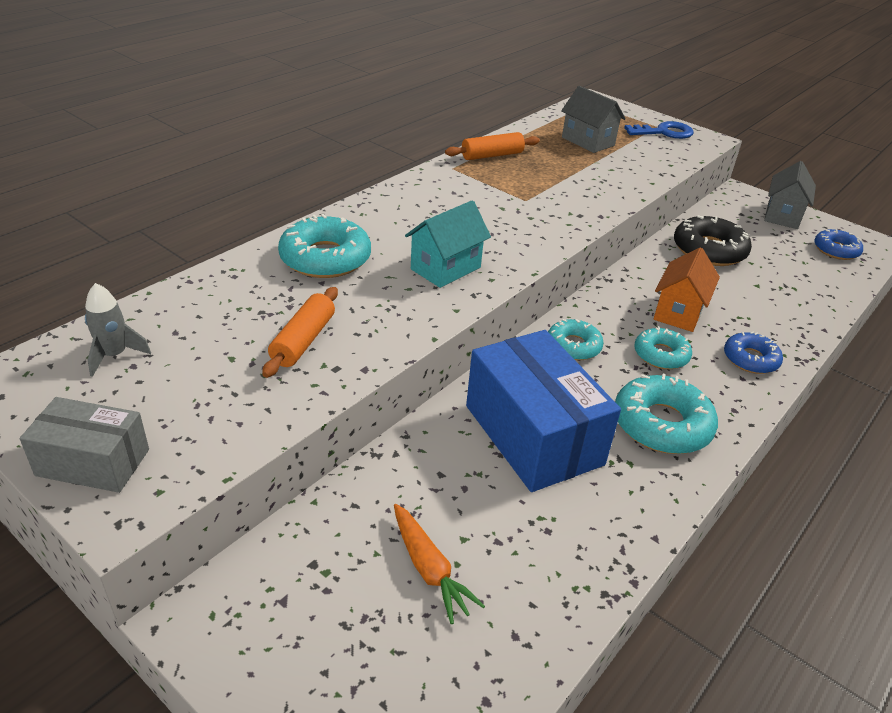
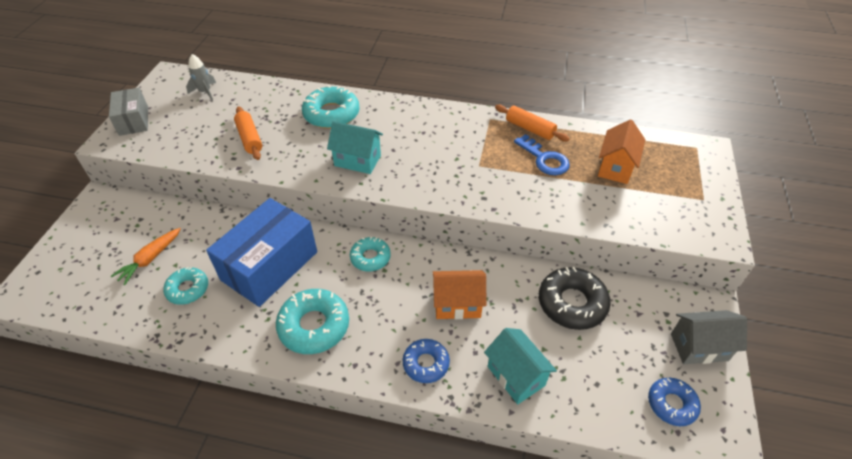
camera: 65 degrees right, 10 degrees up
(303, 341) = (249, 138): orange rolling pin -> orange rolling pin turned 75 degrees clockwise
(588, 141) = (615, 167): grey house -> orange house
(661, 355) = (393, 307): turquoise donut -> turquoise donut (188, 289)
(664, 132) = (696, 207): blue key -> blue key (544, 159)
(784, 311) = (516, 376): none -> turquoise house

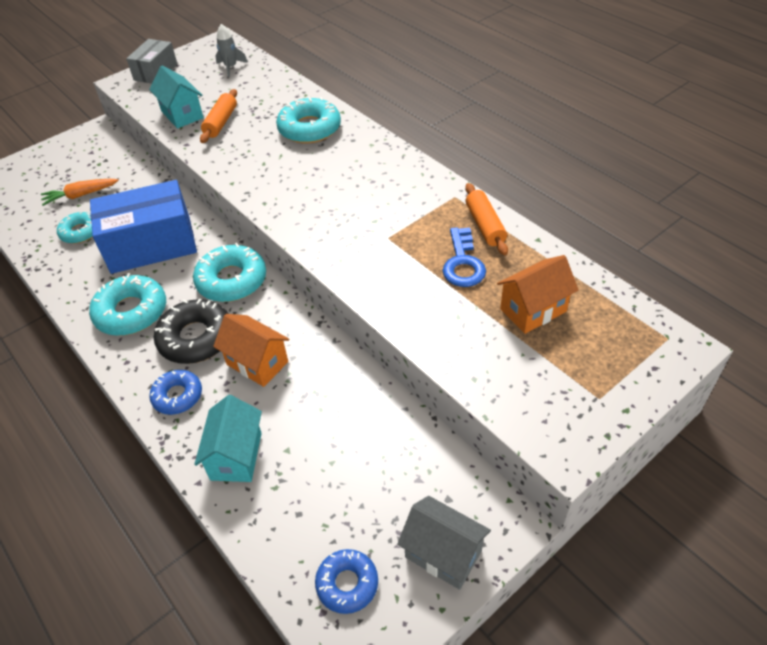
camera: 40 degrees right, 0 degrees up
(357, 160) = (284, 181): turquoise house -> turquoise house (182, 114)
(370, 258) = (232, 280): turquoise donut -> turquoise donut, size x1.61
(572, 303) = (361, 427): black donut -> black donut (196, 338)

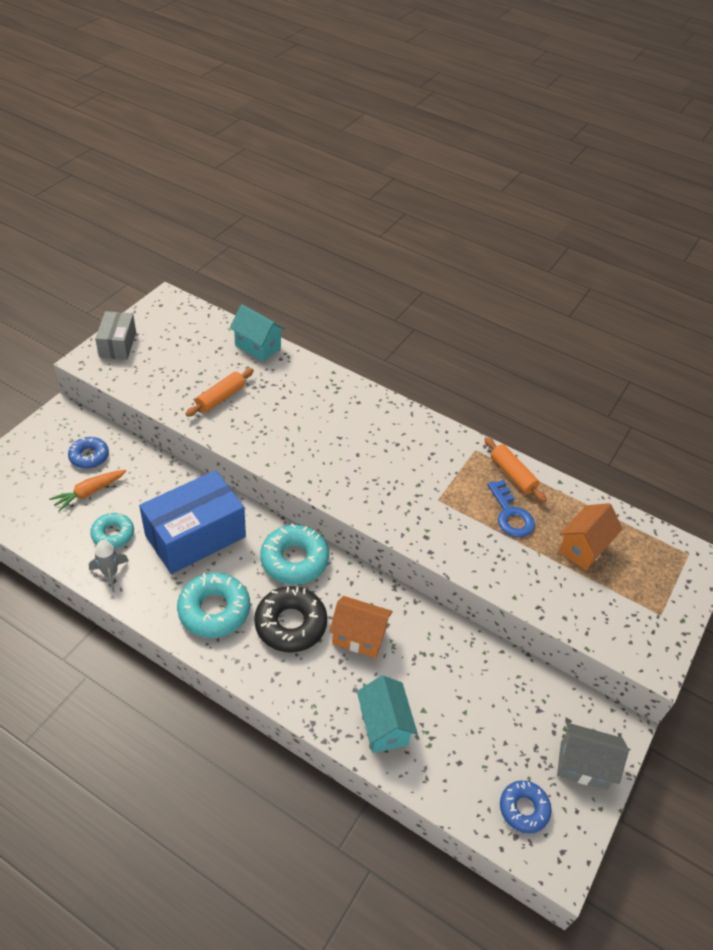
camera: 25 degrees left, 0 degrees up
(177, 396) = (303, 683): blue donut -> blue donut (89, 456)
(182, 114) = (175, 393): turquoise house -> turquoise house (258, 347)
(221, 122) = (221, 398): orange rolling pin -> orange rolling pin turned 45 degrees clockwise
(231, 67) = (196, 331): grey rocket -> grey rocket (110, 573)
(309, 129) = (312, 395): turquoise donut -> none

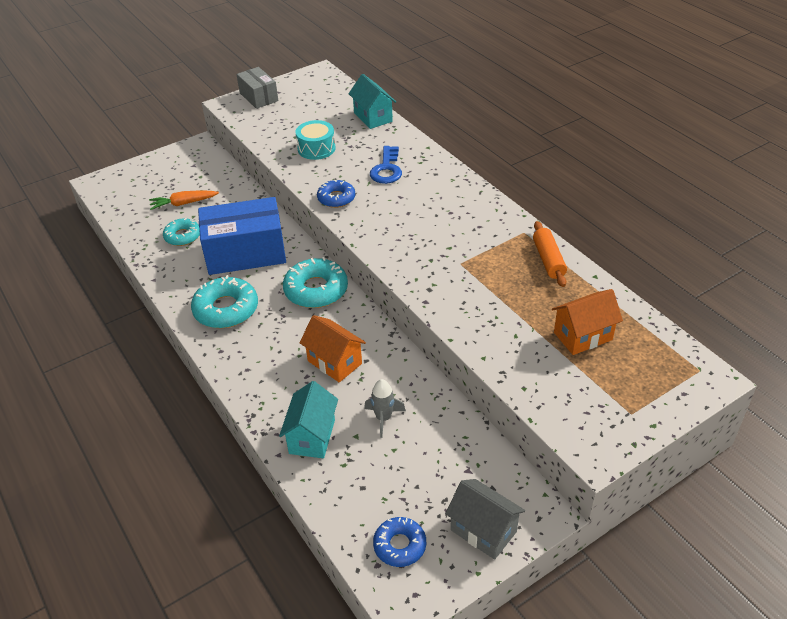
camera: 30 degrees right, 5 degrees down
(89, 456) = (199, 179): blue donut -> blue donut (336, 198)
(110, 573) = (163, 263): grey rocket -> grey rocket (383, 418)
(118, 344) = (259, 97): grey box -> grey box turned 60 degrees counterclockwise
(221, 398) = (316, 148): orange rolling pin -> turquoise drum
(290, 624) = (282, 336): black donut -> none
(511, 514) = (525, 291): blue key -> blue key (387, 169)

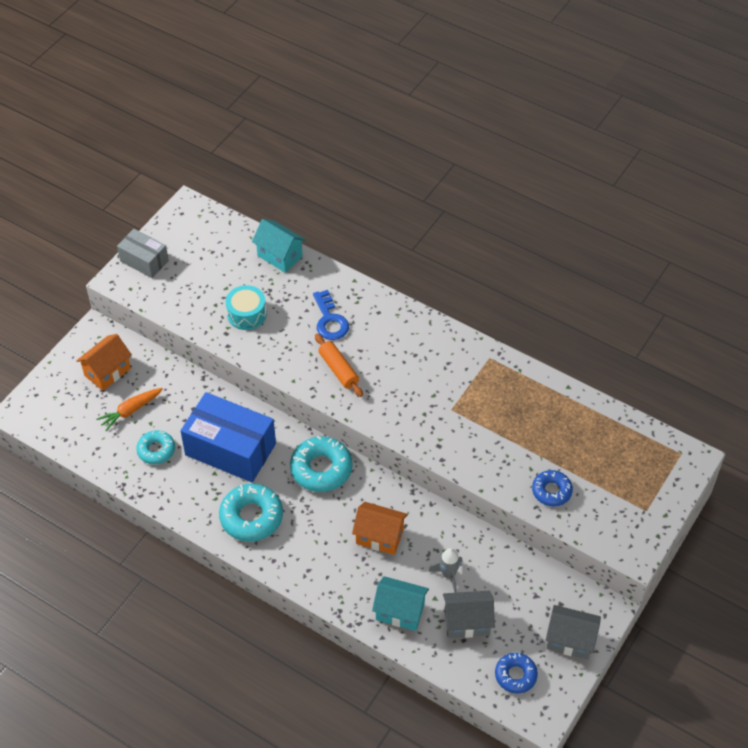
camera: 25 degrees left, 10 degrees up
(245, 253) = (230, 449): blue box -> blue box turned 60 degrees clockwise
(312, 436) = (400, 612): turquoise house -> turquoise house turned 60 degrees counterclockwise
(336, 198) = (302, 370): blue donut -> blue donut (551, 491)
(376, 471) = (467, 622): none -> grey house
(548, 260) = (523, 382): orange rolling pin -> orange rolling pin (338, 369)
(583, 336) = (583, 451): orange house -> orange house (107, 372)

